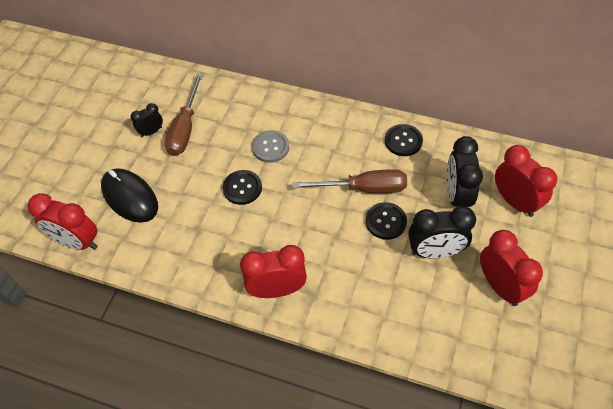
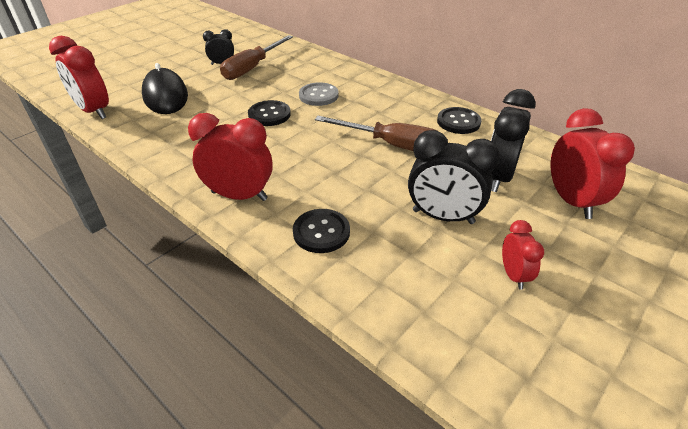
camera: 20 degrees right, 15 degrees down
(386, 221) = (399, 176): black button -> black button (321, 232)
(500, 286) = (513, 275): red clock -> red clock, size x0.56

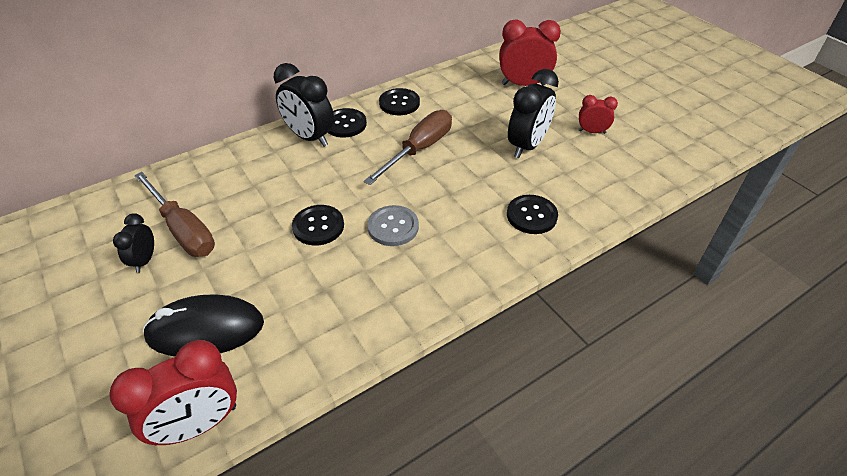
camera: 75 degrees left, 5 degrees up
(239, 196) = (466, 265): red clock -> none
(318, 95) = (297, 181): grey button -> grey button (393, 227)
(404, 101) = (345, 124): none -> black button
(497, 177) = (486, 107): black clock -> black clock (309, 137)

